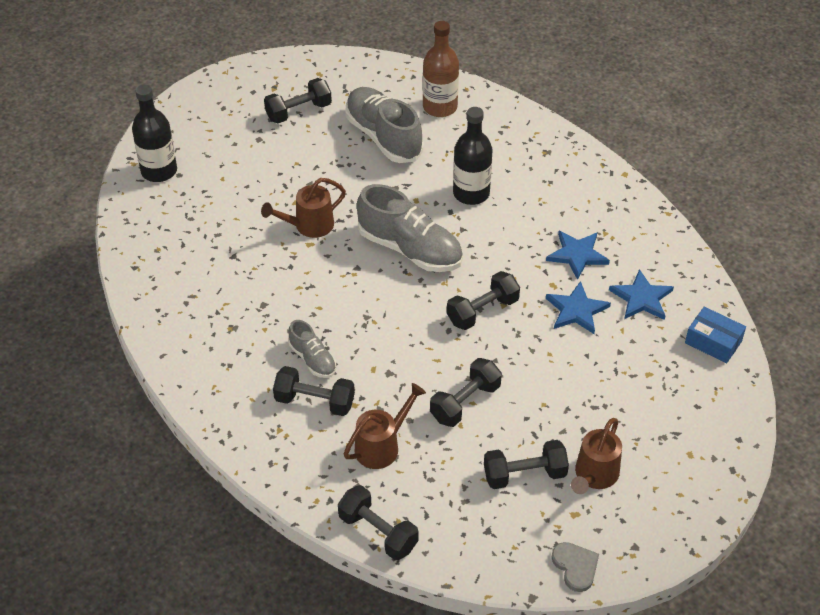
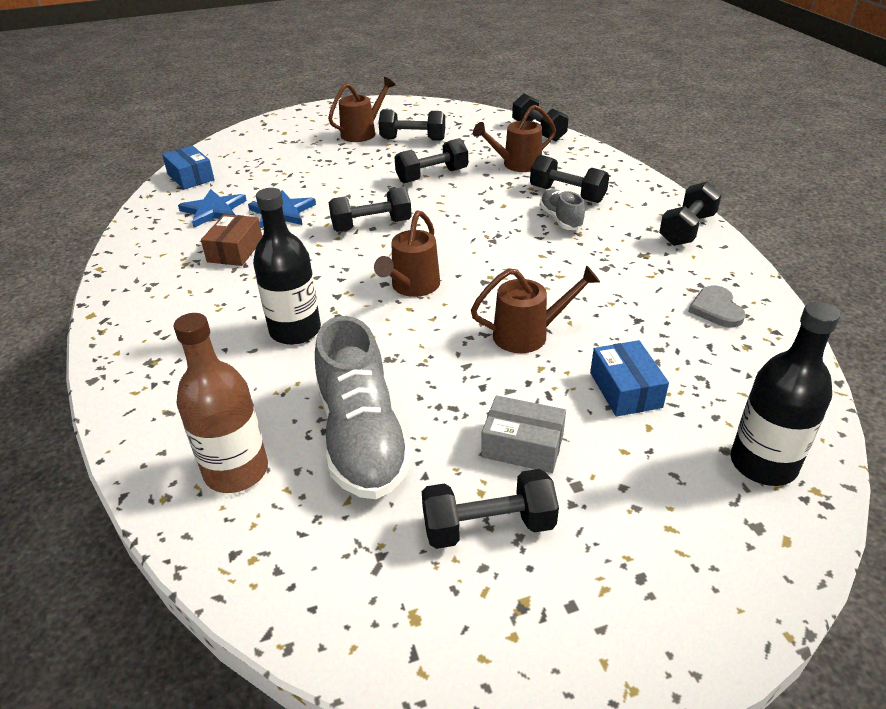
camera: 160 degrees left, 10 degrees down
(195, 371) = (687, 229): none -> black dumbbell
(238, 199) = (625, 390): none -> blue box
(292, 152) = (522, 446): none -> grey box
(410, 249) = (412, 287): grey shoe -> brown watering can
(575, 567) = (410, 105): grey heart -> grey heart (716, 309)
(577, 255) = (235, 250): blue star -> brown box

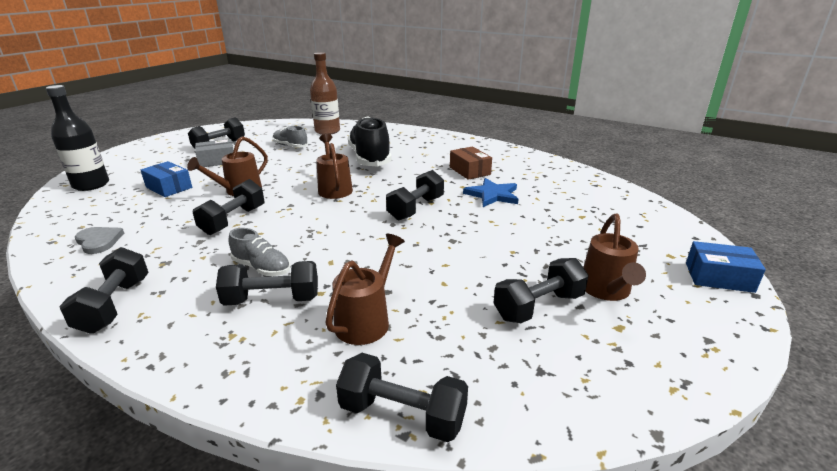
camera: 140 degrees right, 10 degrees down
(191, 177) = (609, 192): blue box -> blue box (719, 277)
(214, 210) = (535, 181): blue star -> none
(295, 331) = (370, 158): black bottle -> black shoe
(362, 438) = (290, 146): grey shoe -> grey shoe, size x0.53
(432, 176) = (437, 266): black dumbbell -> black dumbbell (233, 220)

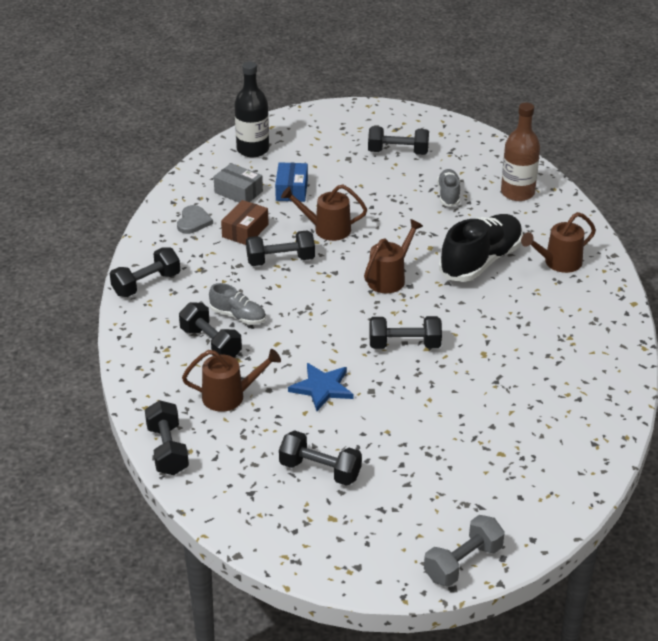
camera: 55 degrees right, 10 degrees up
(217, 161) = (365, 176): grey box -> grey box (238, 192)
(262, 268) = (238, 316): grey shoe -> grey shoe turned 60 degrees counterclockwise
(469, 171) = (528, 342): brown box -> brown box (245, 231)
(492, 195) = (485, 380): blue star -> blue star (322, 388)
(606, 291) = (376, 501): brown watering can -> brown watering can (558, 263)
(719, 277) = (463, 563): blue box -> grey dumbbell

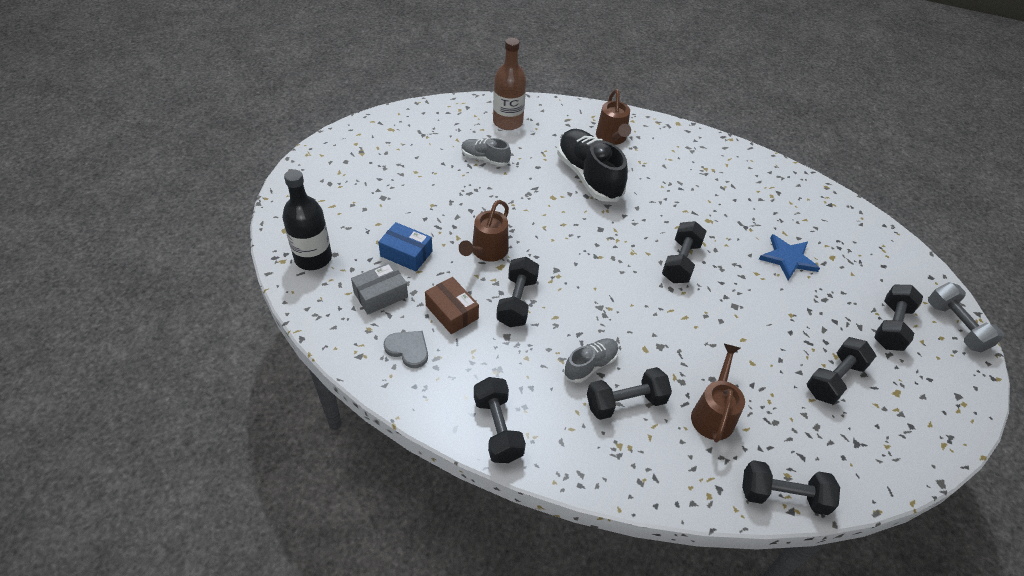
camera: 70 degrees left, 10 degrees up
(322, 388) = (721, 338): blue star -> blue star (788, 258)
(390, 278) = (583, 237): brown watering can -> none
(398, 152) = (398, 163): black dumbbell -> black dumbbell (891, 326)

